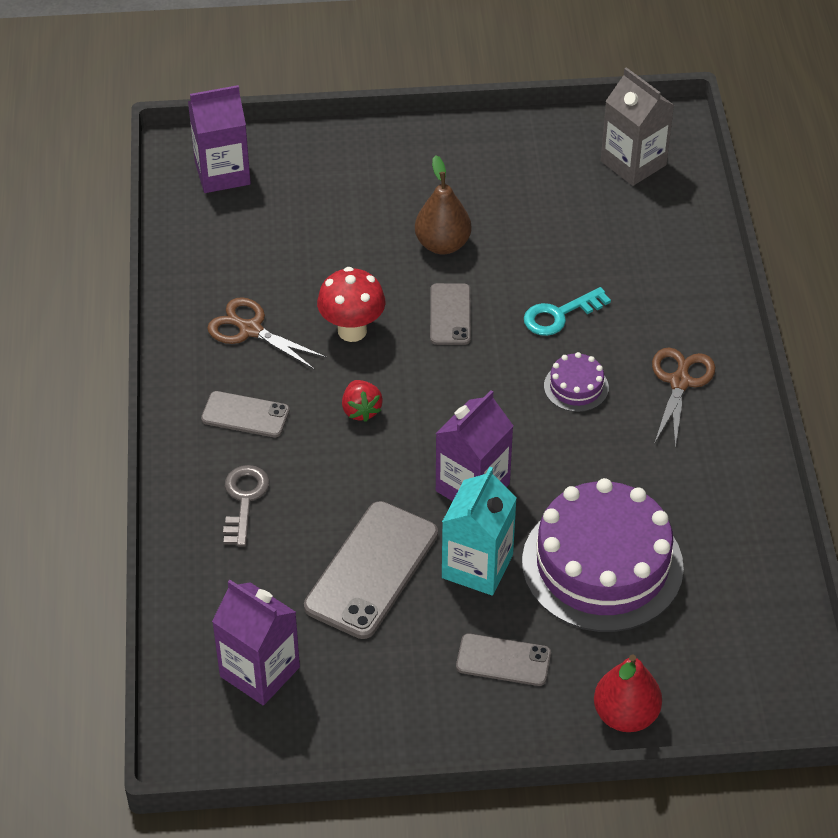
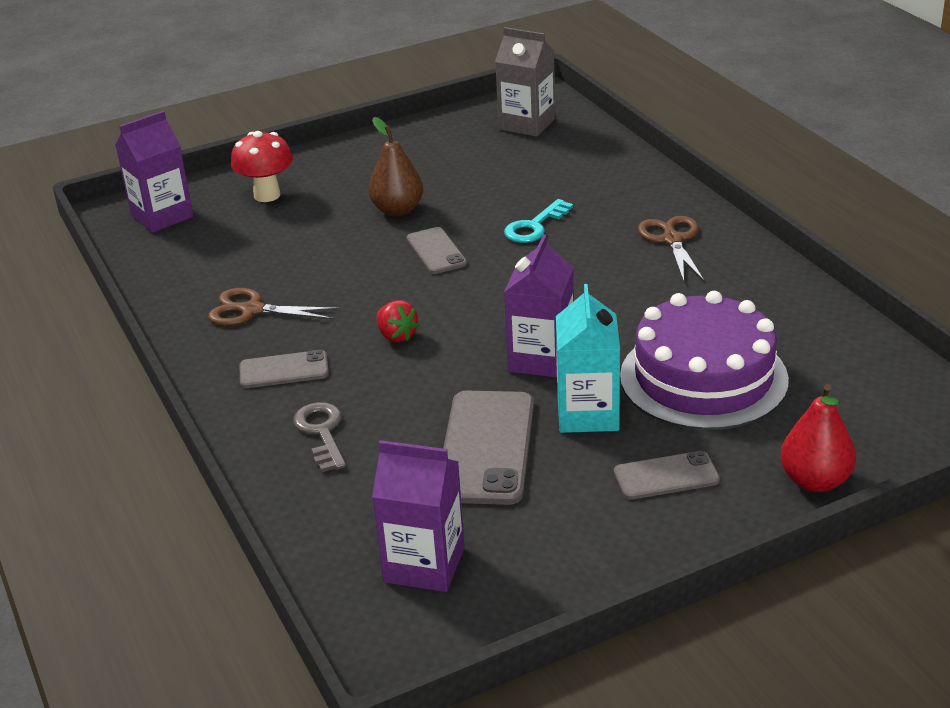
camera: 20 degrees left, 15 degrees down
(352, 330) = (351, 285): red mushroom -> red mushroom (267, 195)
(576, 387) = (584, 267): purple cake -> none

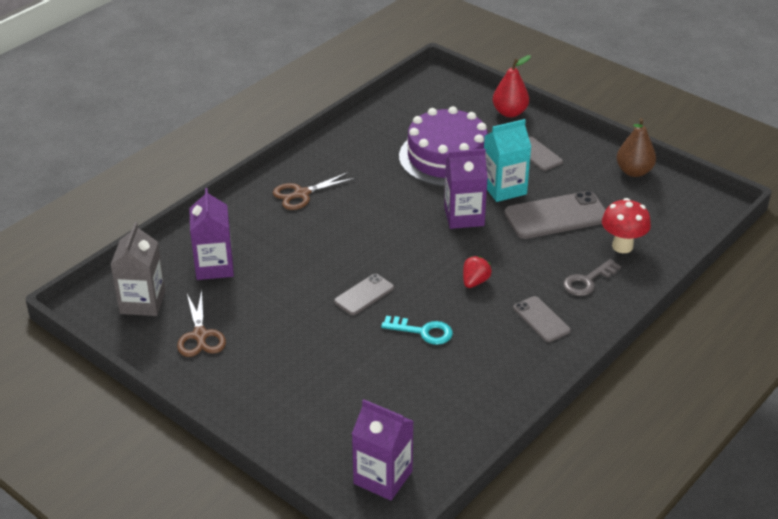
camera: 115 degrees left, 5 degrees up
(251, 310) = (485, 362): brown scissors -> brown scissors (200, 336)
(267, 195) = (320, 421): red mushroom -> red mushroom (622, 246)
(397, 210) = (313, 333): brown pear -> brown pear (634, 171)
(424, 564) = (656, 212): purple carton -> purple carton (214, 266)
(534, 226) = (309, 257): turquoise key -> turquoise key (423, 331)

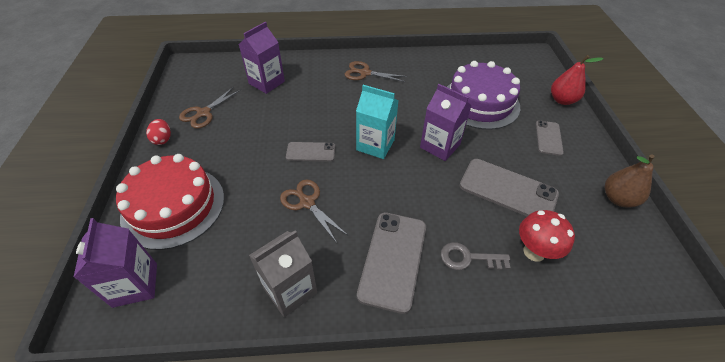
camera: 45 degrees right, 10 degrees up
(142, 302) = (210, 78): grey carton -> grey carton (290, 290)
(202, 383) = (162, 139): none -> red egg
(316, 416) = (173, 206): none -> red cake
(423, 331) = (307, 202): turquoise key -> brown scissors
(475, 282) = (386, 194): red strawberry -> none
(504, 188) = (493, 145): turquoise carton -> turquoise carton (375, 145)
(541, 319) = (393, 260): grey phone -> grey phone, size x1.76

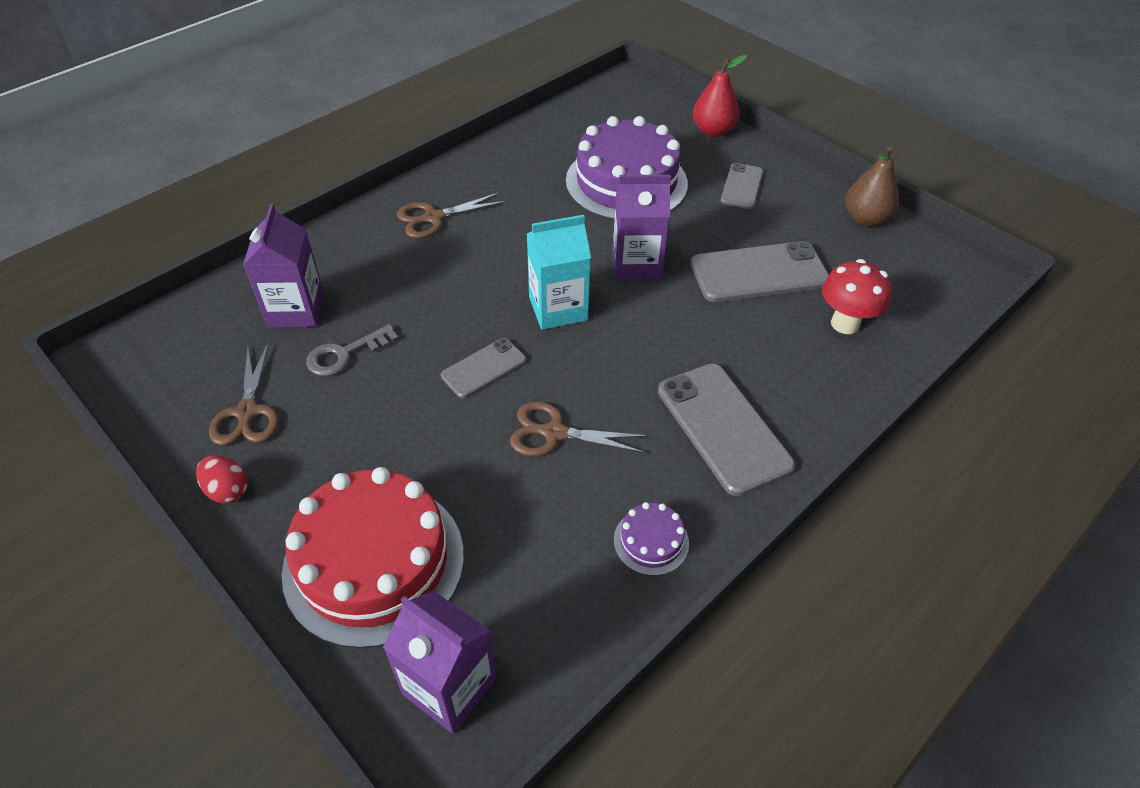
camera: 40 degrees left, 0 degrees up
(290, 290) = (651, 541): grey carton -> purple cake
(468, 258) = (794, 372): grey key -> grey key (345, 354)
(548, 138) = (742, 186): grey phone -> grey phone turned 45 degrees clockwise

